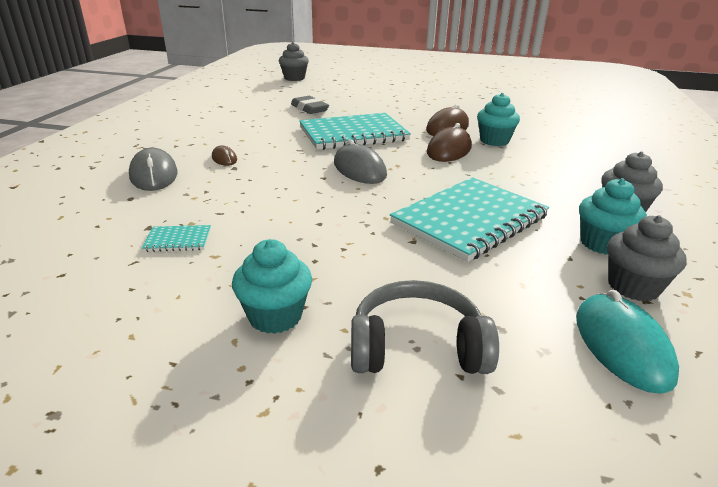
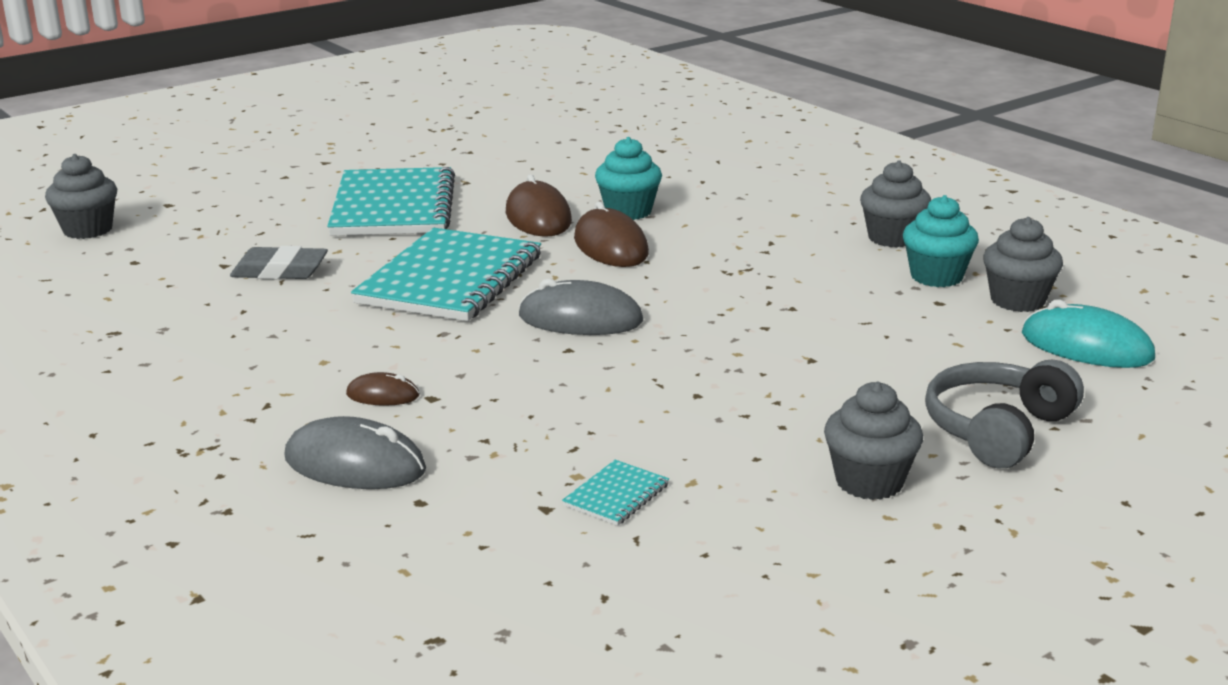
camera: 50 degrees left, 5 degrees down
(275, 316) = (869, 482): turquoise cupcake -> grey cupcake
(469, 220) = (807, 313): turquoise notebook -> turquoise notebook (393, 207)

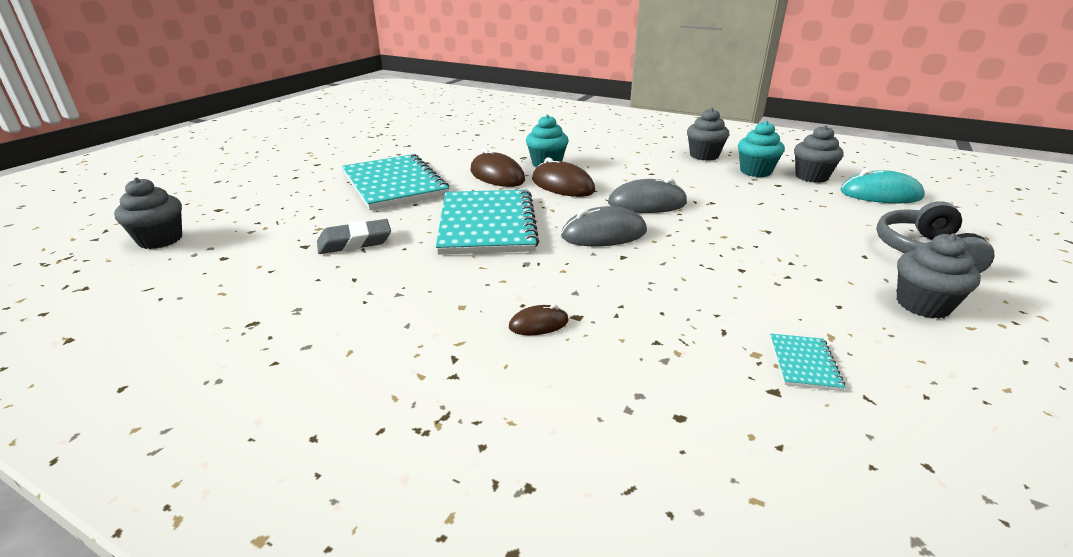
camera: 25 degrees left, 5 degrees up
(355, 464) = (587, 395): grey mouse -> grey mouse (647, 203)

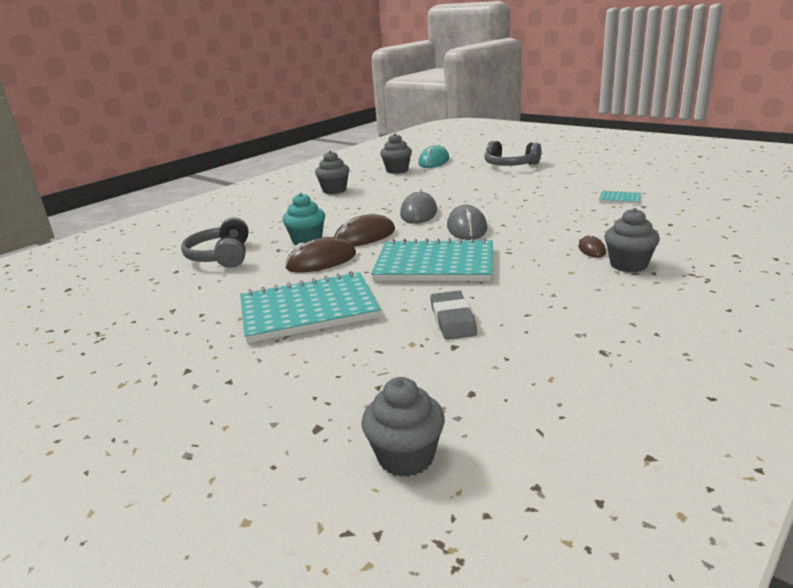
camera: 75 degrees left, 5 degrees down
(506, 141) = (221, 256): none -> grey headphones
(755, 171) = (378, 181): turquoise cupcake -> none
(922, 305) = (564, 174): grey cupcake -> grey cupcake (628, 265)

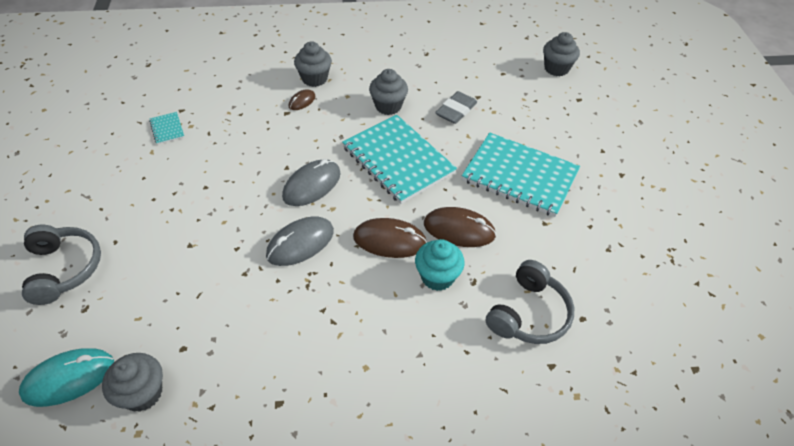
camera: 140 degrees left, 25 degrees up
(334, 190) = (281, 397): grey cupcake -> grey cupcake (388, 106)

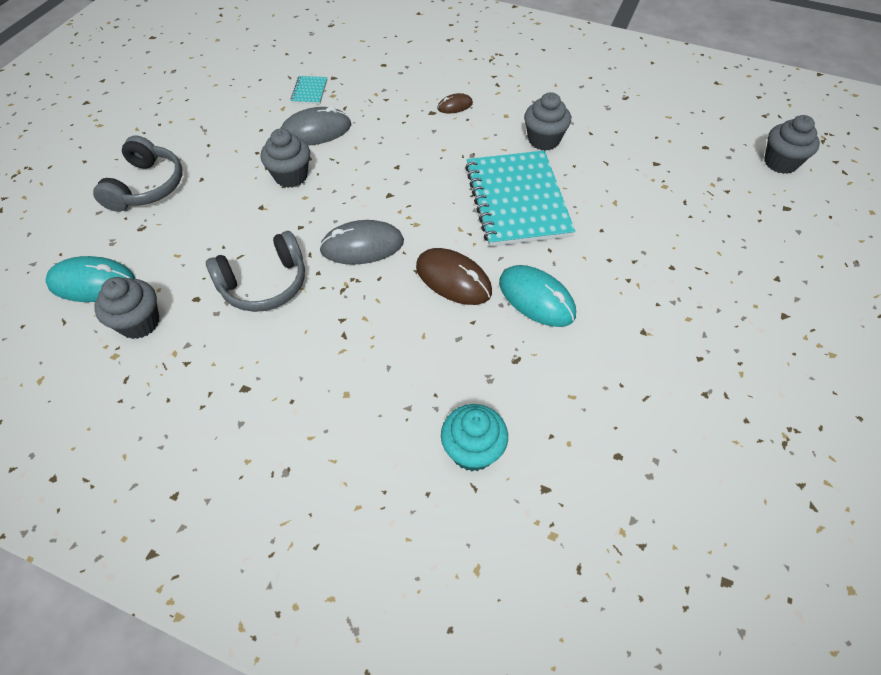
camera: 30 degrees right, 5 degrees up
(312, 185) = (410, 193): grey mouse -> grey mouse (316, 131)
(314, 79) = (483, 87): grey cupcake -> grey cupcake (291, 176)
(437, 277) = (479, 337): turquoise cupcake -> turquoise cupcake (472, 450)
(456, 110) = (619, 170): grey eraser -> none
(459, 229) = (536, 298): brown mouse -> turquoise mouse
(520, 176) = (648, 268): turquoise notebook -> none
(528, 313) = (556, 421): grey headphones -> grey headphones (264, 284)

